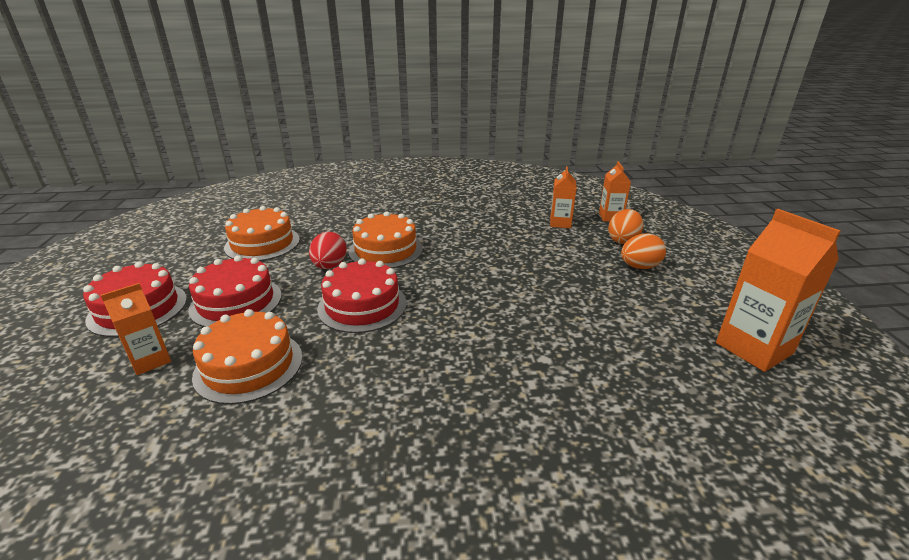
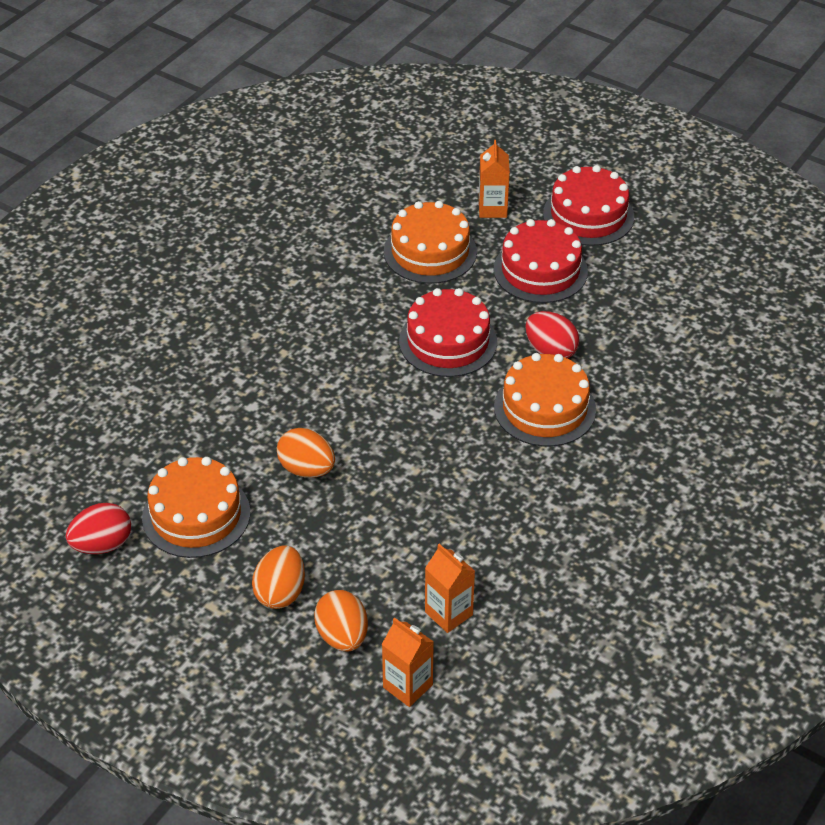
camera: 130 degrees right, 15 degrees up
(262, 243) = (661, 322): orange cake -> orange cake (196, 515)
(554, 302) = (307, 469): none -> orange egg
(754, 348) = (102, 545): orange carton -> red egg

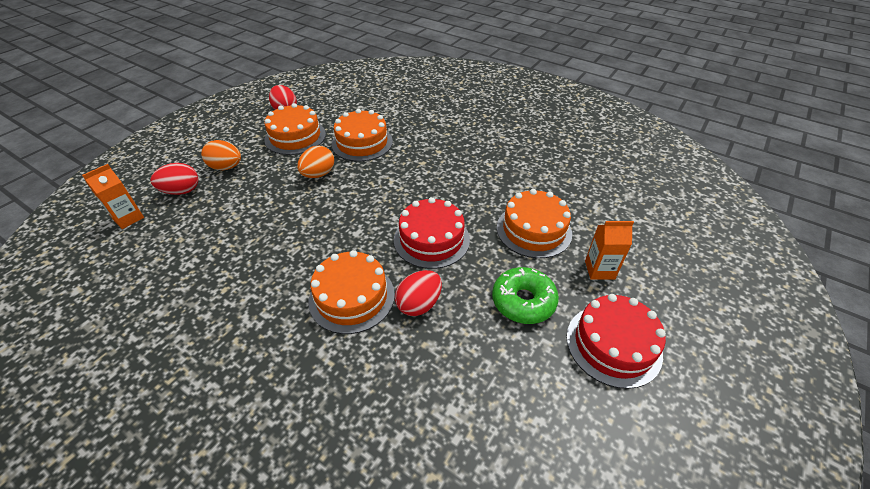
camera: 90 degrees right, 0 degrees up
(224, 425) = (362, 143): none -> orange cake
(342, 636) = (182, 191): orange egg -> red egg
(448, 613) = (173, 237): orange carton -> none
(540, 270) = (523, 301): red cake -> green donut

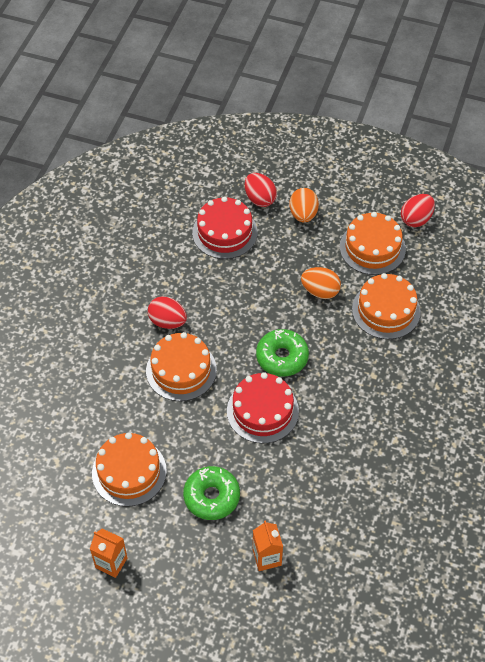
camera: 75 degrees right, 10 degrees up
(128, 218) = (216, 181): orange carton -> orange carton (111, 563)
(376, 213) = (282, 357): none -> green donut
(419, 304) = (187, 419): red egg -> red egg (167, 321)
(534, 230) = (303, 496): orange cake -> orange cake (129, 472)
(613, 344) = (185, 570): red cake -> red cake (224, 232)

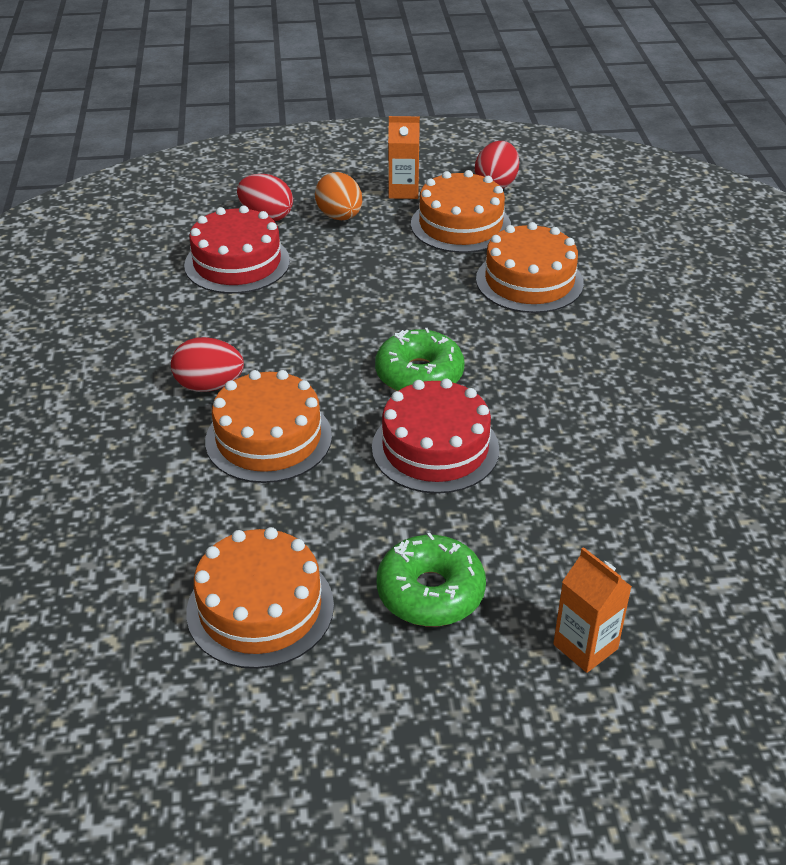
camera: 25 degrees left, 15 degrees down
(111, 563) = (309, 768): orange carton -> orange carton (403, 191)
(320, 291) = (422, 287): orange egg -> none

